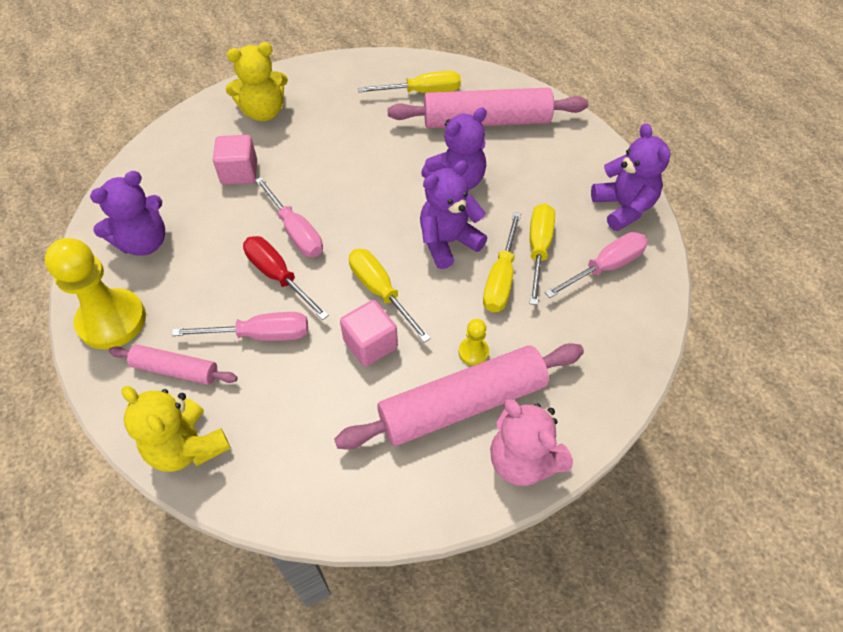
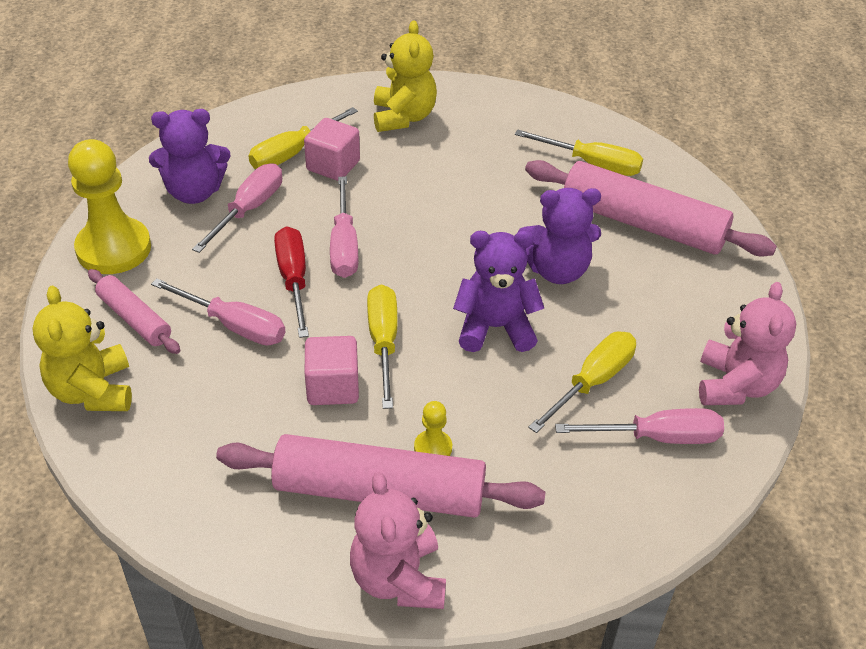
camera: 30 degrees right, 10 degrees down
(200, 237) = (249, 209): none -> pink screwdriver
(263, 112) = (403, 117): yellow teddy bear -> yellow teddy bear turned 105 degrees counterclockwise
(501, 278) = (524, 391): yellow screwdriver -> yellow screwdriver (293, 153)
(623, 207) = (735, 385): purple teddy bear -> pink teddy bear

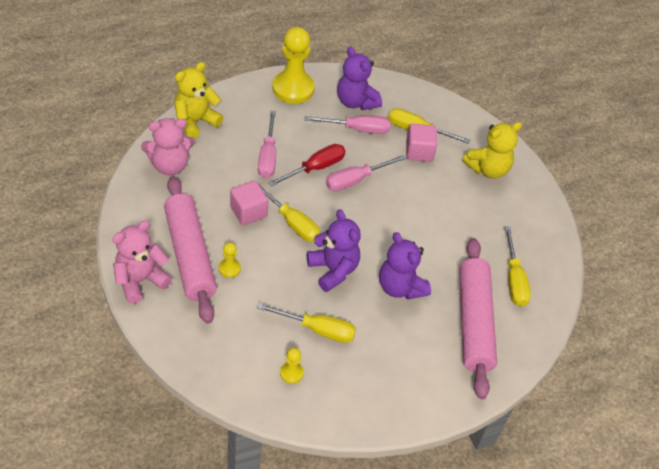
camera: 60 degrees right, 5 degrees up
(134, 319) = (250, 117): pink rolling pin -> none
(383, 342) = (292, 223): yellow screwdriver -> yellow screwdriver turned 75 degrees clockwise
(657, 437) = (291, 373): pink screwdriver -> yellow pawn
(735, 385) = (356, 406): pink teddy bear -> pink teddy bear (170, 165)

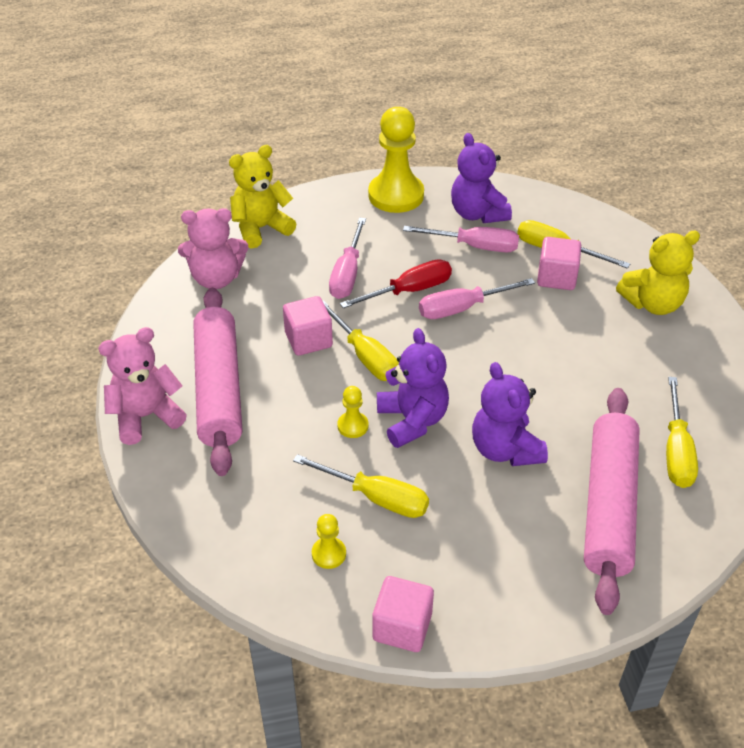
camera: 15 degrees right, 5 degrees down
(229, 268) = (268, 409): yellow pawn -> yellow pawn (353, 426)
(349, 419) = (402, 627): none -> pink cube

